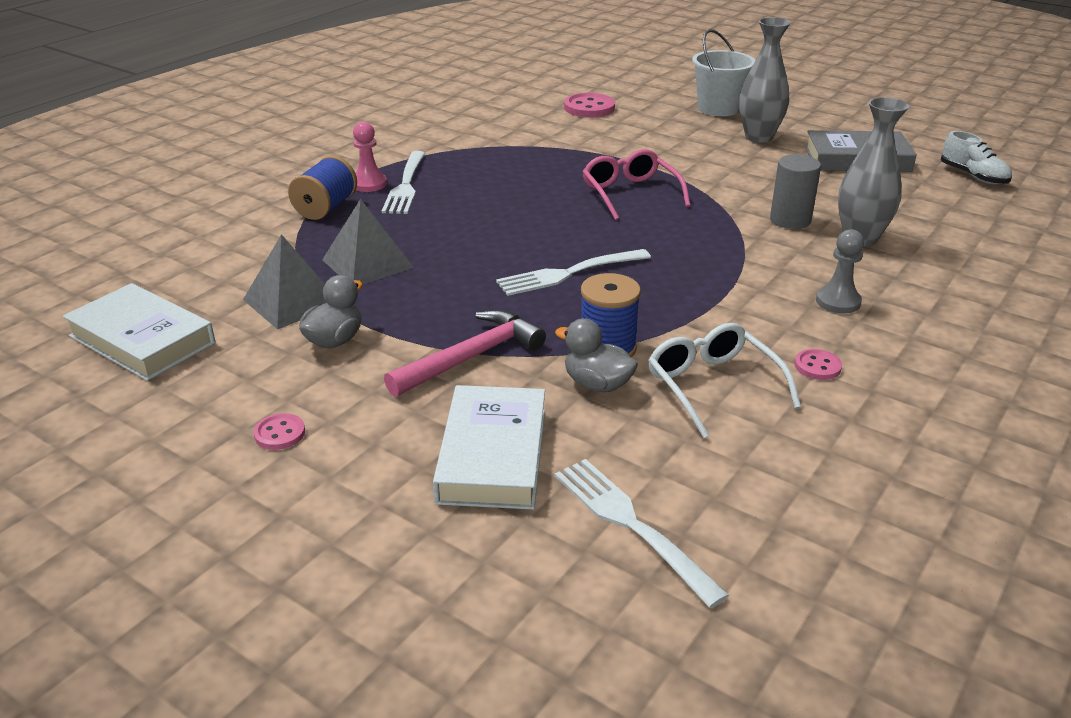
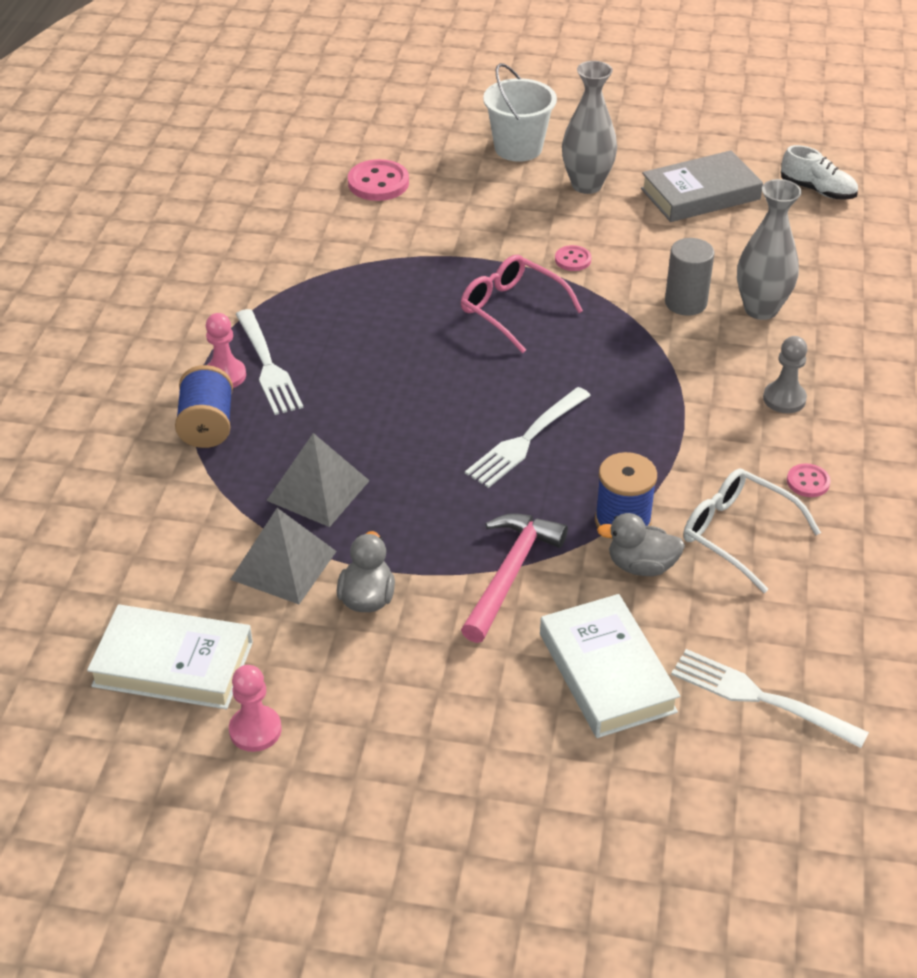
camera: 25 degrees left, 10 degrees up
(152, 402) = (255, 730): none -> pink pawn
(280, 433) = (406, 719): pink button -> pink button (572, 260)

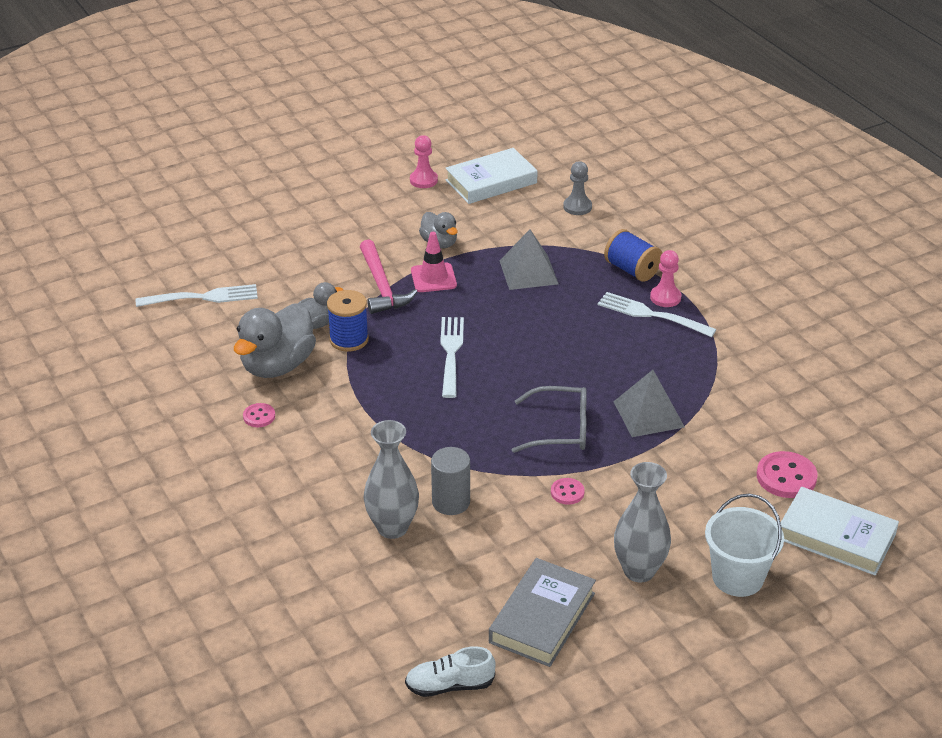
camera: 140 degrees right, 5 degrees down
(283, 565) = (498, 235): grey pyramid -> grey pyramid (648, 414)
(435, 548) = (433, 278): none -> pink traffic cone
(512, 310) = (560, 429): pink glasses -> grey glasses
(607, 672) = (288, 271): white book -> white book (836, 537)
(737, 534) = (277, 365): white glasses -> grey duck
(784, 399) = (317, 464): grey pawn -> grey pawn (577, 207)

